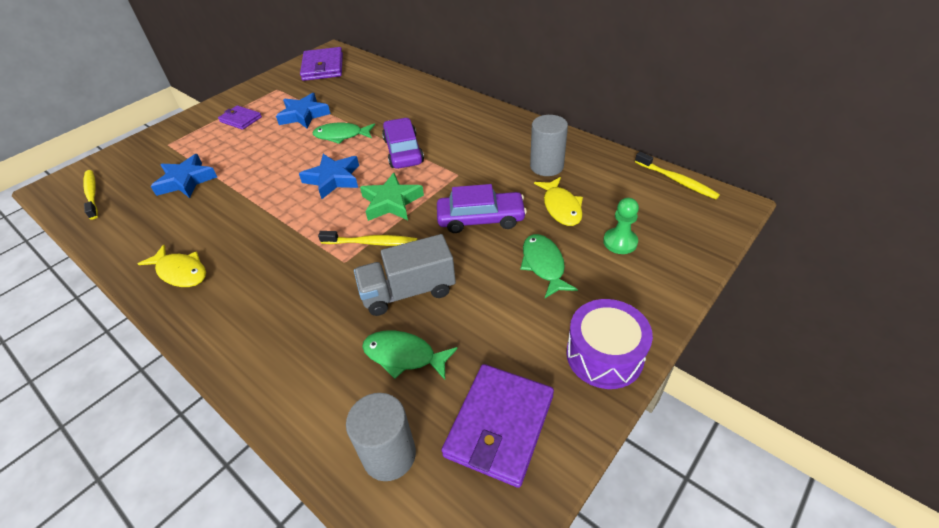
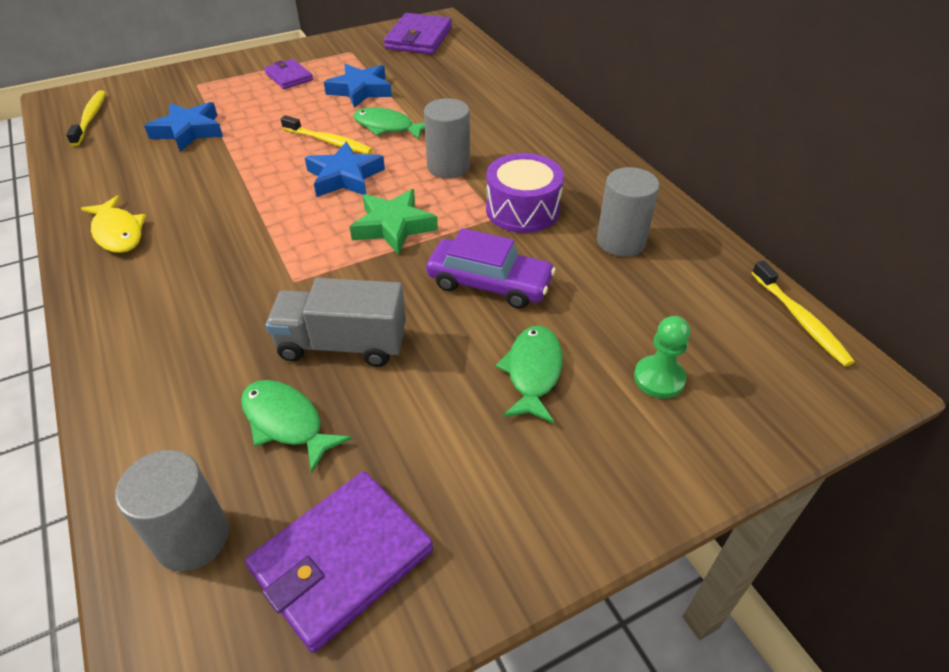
camera: 20 degrees right, 0 degrees up
(371, 243) = (338, 268): yellow toothbrush -> yellow toothbrush (329, 142)
(403, 151) = (448, 167): purple car -> grey cylinder
(561, 207) = (606, 303): yellow fish -> none
(604, 355) = (537, 526): purple drum -> purple drum (522, 209)

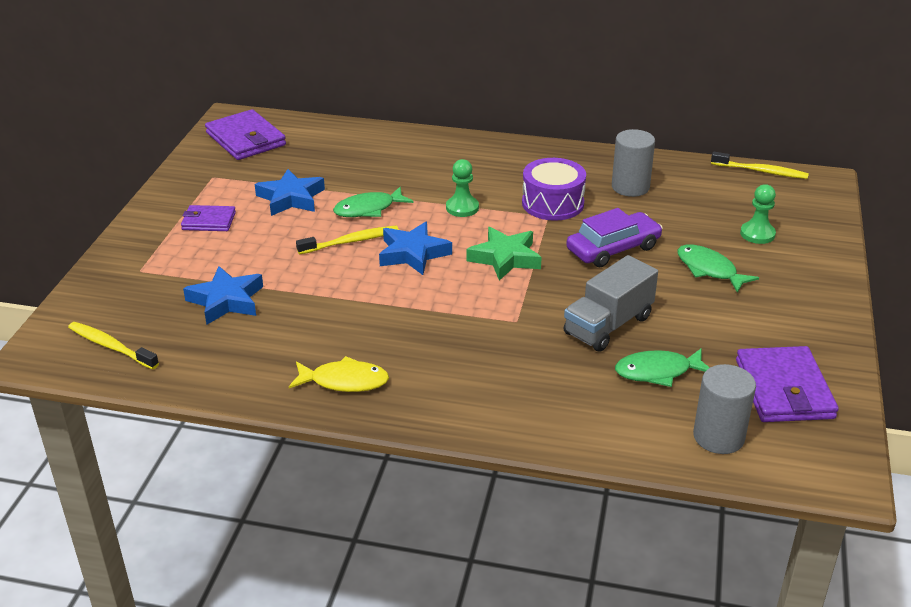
camera: 50 degrees left, 10 degrees down
(448, 167) = (462, 208): grey cylinder -> green pawn

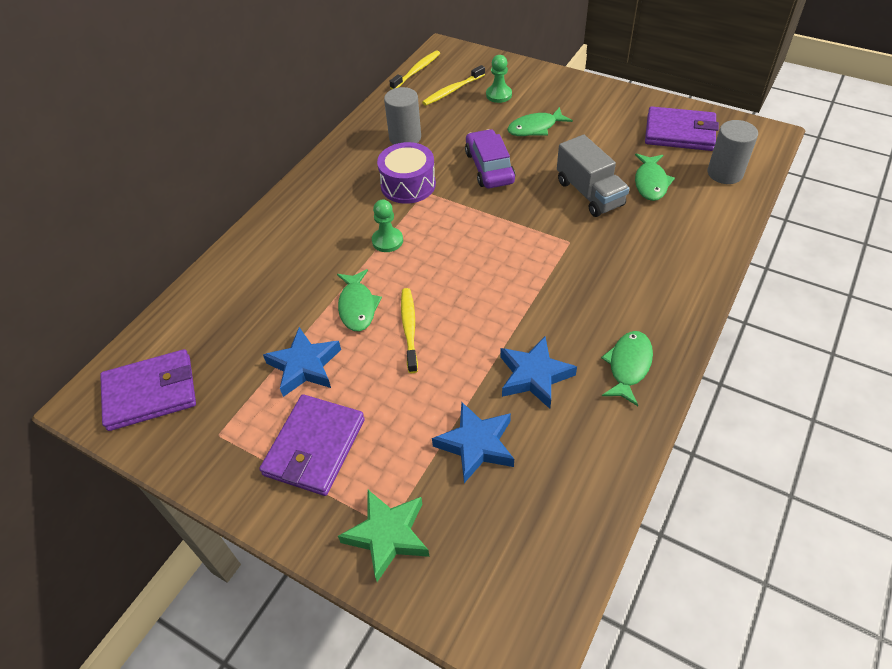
camera: 70 degrees left, 15 degrees up
(111, 346) = (529, 564): yellow toothbrush -> yellow toothbrush (452, 90)
(208, 221) = (314, 447): purple wallet -> purple wallet, size x1.68
(344, 381) = (628, 366): yellow fish -> green fish
(413, 253) = (448, 287): blue star -> blue star (534, 376)
(505, 258) = (479, 230): green star -> green star (387, 535)

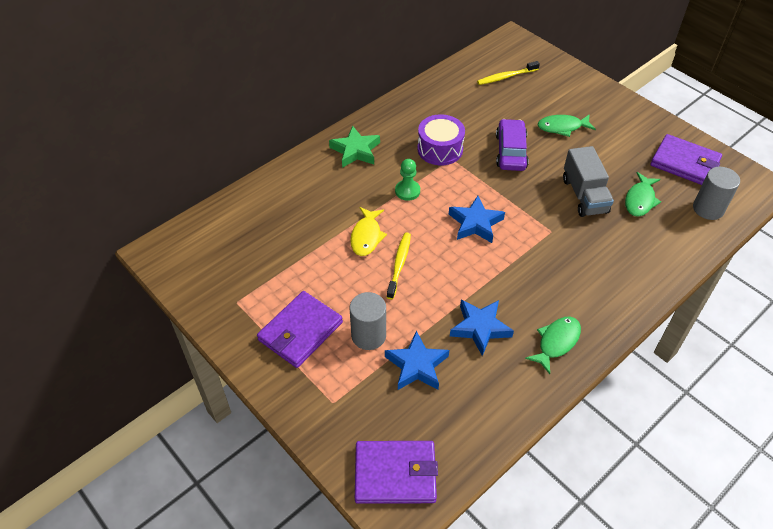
camera: 15 degrees right, 0 degrees up
(150, 393) = (199, 258): purple wallet -> purple wallet (395, 474)
(304, 366) = (312, 270): blue star -> blue star (475, 223)
(357, 306) = (366, 236): green fish -> yellow fish
(387, 535) = (330, 409): green star -> green star (355, 151)
(405, 137) = (452, 108): grey cylinder -> grey cylinder (368, 335)
(417, 71) = (483, 52): yellow toothbrush -> none
(499, 95) = (543, 90): green pawn -> none

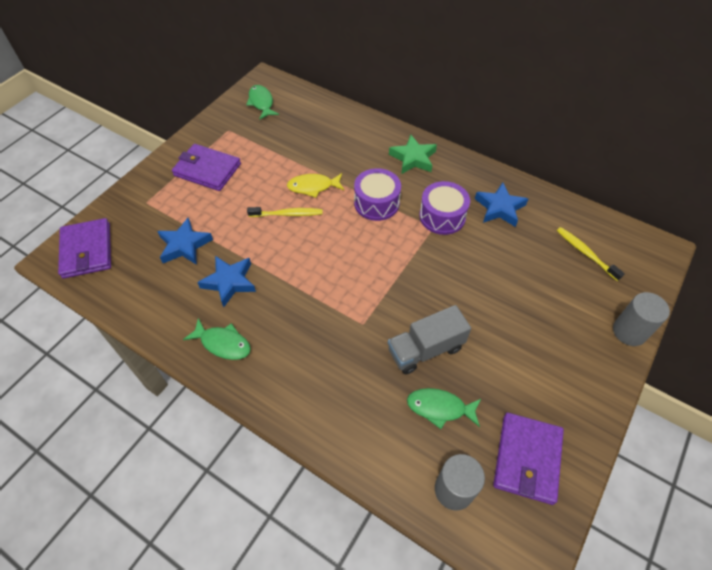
camera: 75 degrees right, 5 degrees up
(368, 335) = (209, 210): grey cylinder -> grey cylinder (629, 331)
(407, 191) = (376, 203): green pawn -> purple drum
(475, 223) = (353, 259): blue star -> blue star (499, 208)
(511, 151) = (465, 274): purple car -> none
(562, 127) = (527, 317): green fish -> green fish (261, 103)

